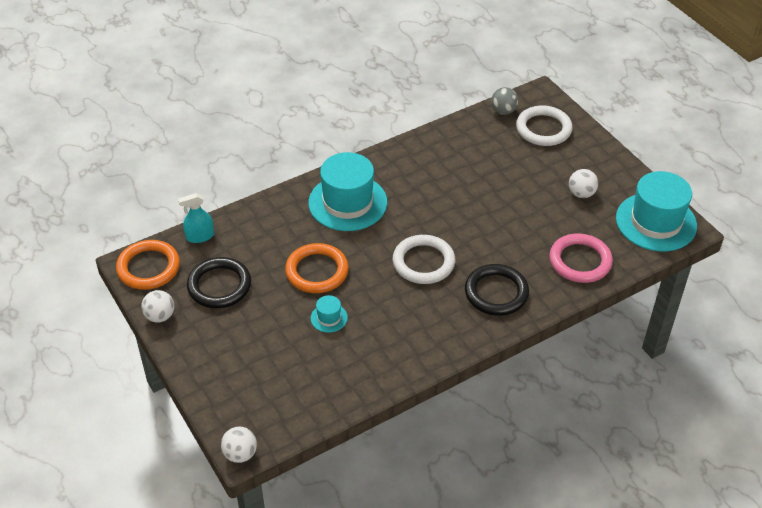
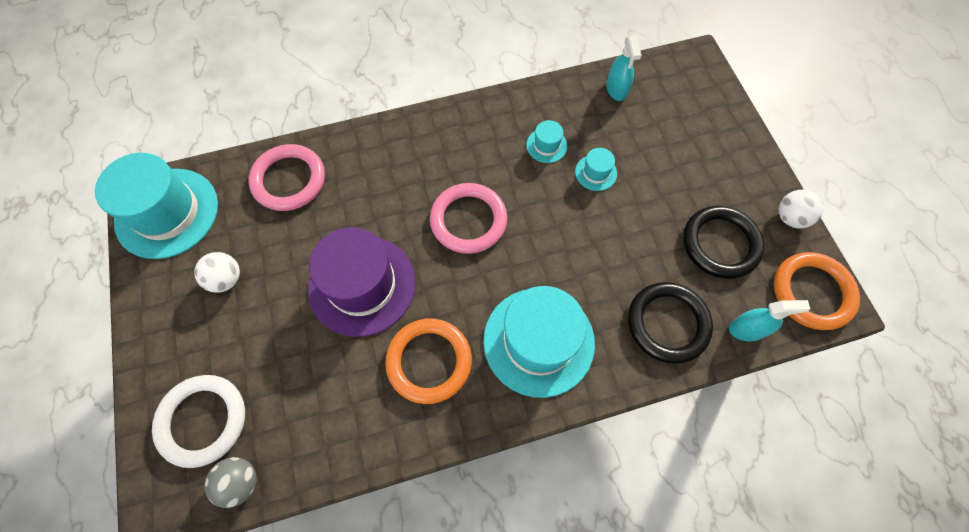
camera: 165 degrees left, 20 degrees up
(240, 454) = (700, 55): white ball -> none
(317, 271) = (599, 237): orange ring -> orange ring (429, 361)
(323, 397) = (616, 89): none -> turquoise spray bottle
(377, 331) = (546, 145): none -> turquoise hat
(423, 262) = (468, 220): white ring -> pink ring
(484, 209) = (362, 285): none -> purple hat
(496, 293) = (402, 162): black ring -> black ring (667, 323)

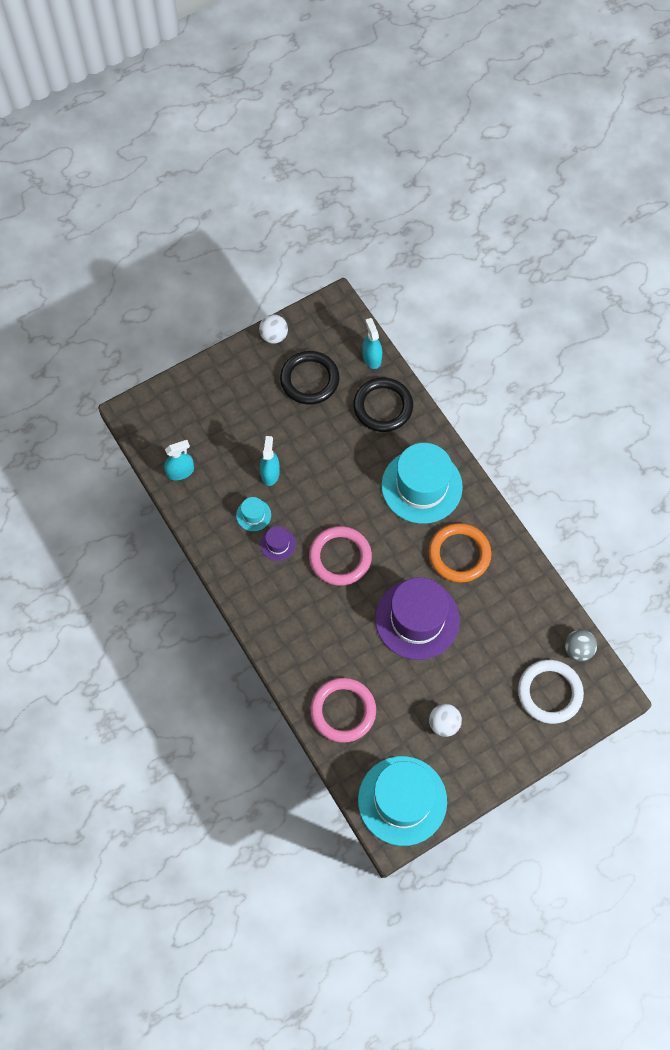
camera: 105 degrees left, 0 degrees up
(504, 161) = (278, 544): none -> purple hat
(595, 172) = (270, 473): turquoise hat -> turquoise spray bottle
(812, 292) = (331, 320): orange ring -> none

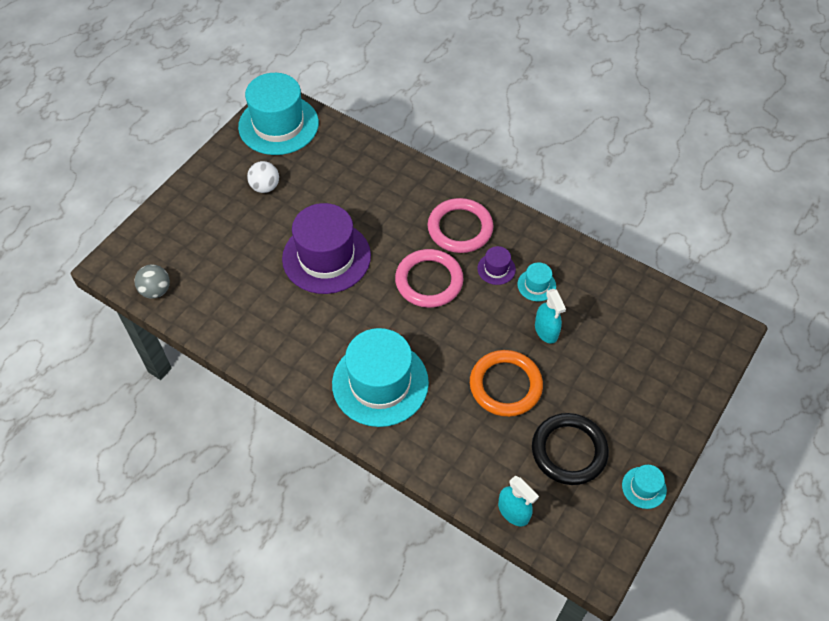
camera: 155 degrees right, 10 degrees down
(180, 471) = (635, 296): turquoise spray bottle -> none
(274, 336) = (644, 487): white ball -> turquoise hat
(343, 711) = (359, 164): pink ring -> pink ring (460, 228)
(383, 407) = (468, 455): black ring -> none
(459, 554) = (309, 330): orange ring -> orange ring (505, 385)
(549, 692) = (174, 245): white ring -> none

